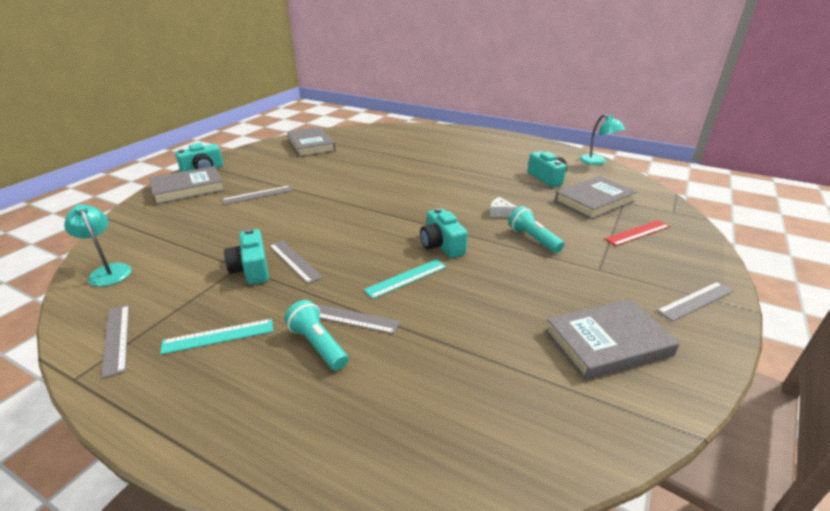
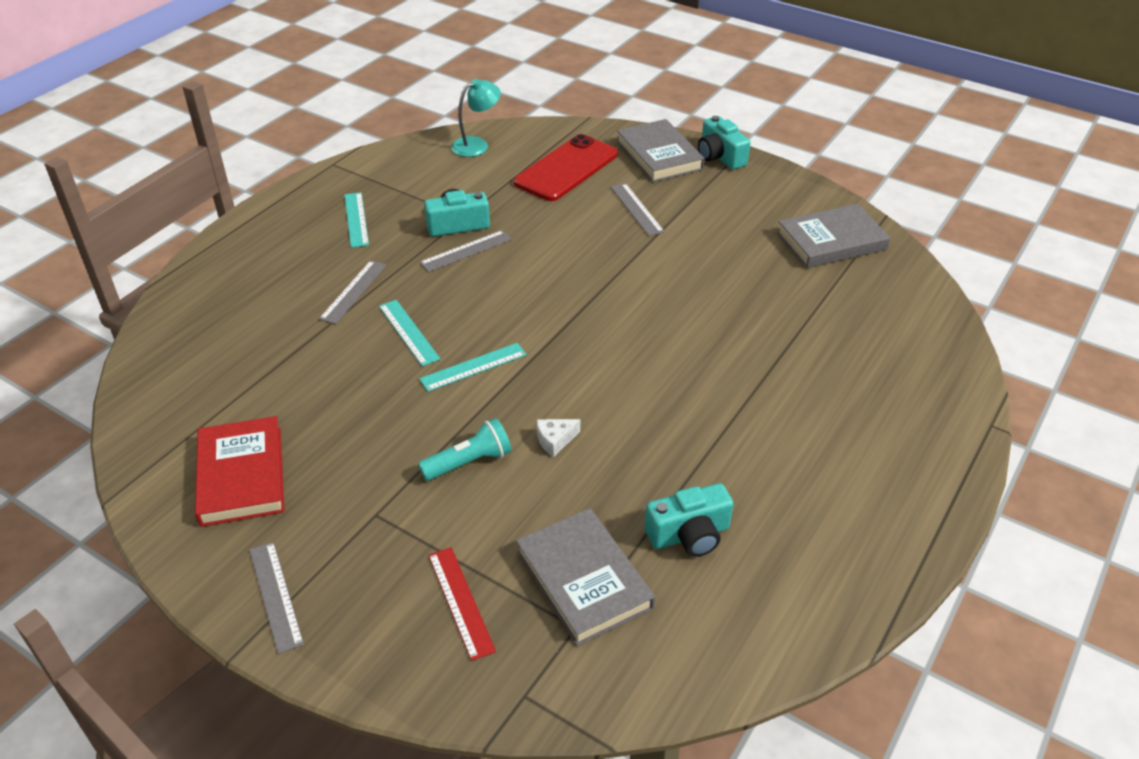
camera: 95 degrees right, 10 degrees up
(116, 339) = (372, 171): grey ruler -> none
(185, 223) = (566, 169): none -> red phone
(318, 345) = (322, 274): turquoise flashlight -> none
(441, 245) = (473, 367): turquoise camera -> turquoise ruler
(500, 213) = (555, 440): white cheese -> white cheese turned 150 degrees counterclockwise
(597, 162) = (782, 653): turquoise lamp -> none
(607, 343) = (241, 475): grey book -> red book

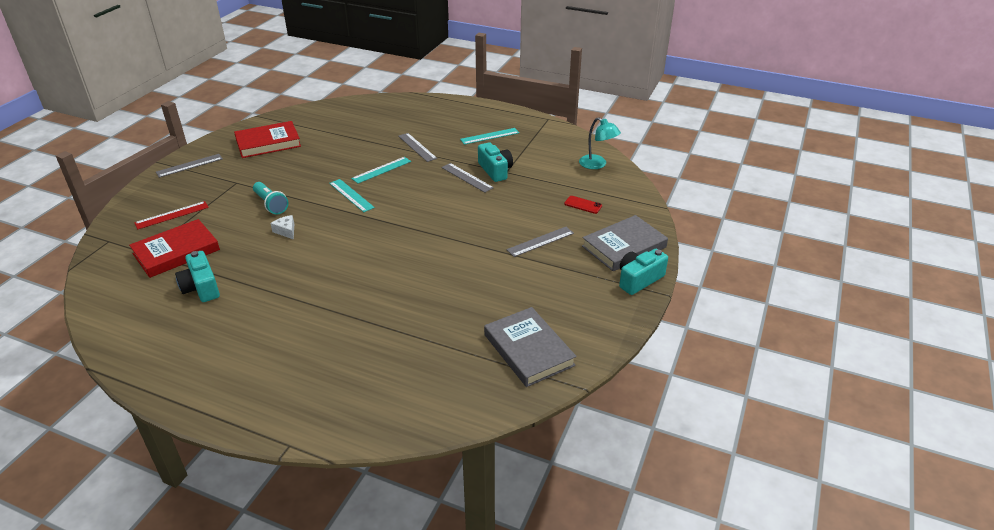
camera: 80 degrees right, 5 degrees down
(353, 291) = (417, 147): grey ruler -> grey ruler turned 45 degrees clockwise
(566, 169) = (583, 205): red phone -> red phone, size x0.41
(583, 580) = (176, 252): grey book -> red book

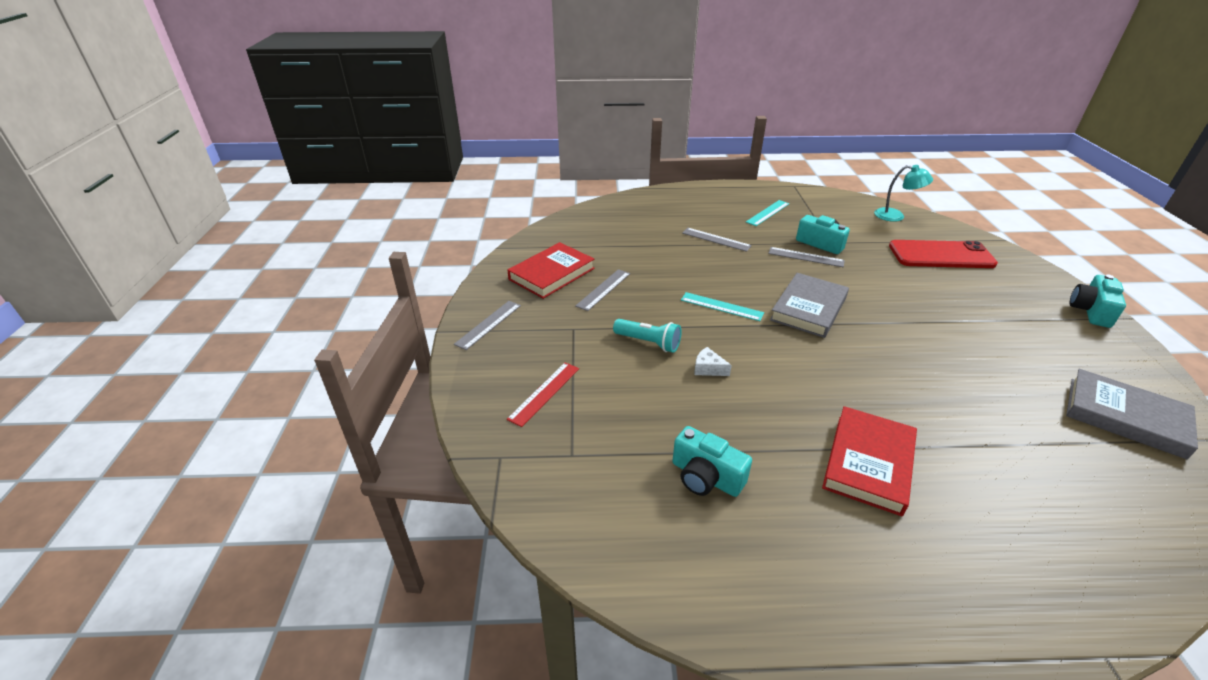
camera: 25 degrees left, 0 degrees up
(176, 252) = (612, 440): red book -> red book (868, 463)
(381, 170) = (714, 271): turquoise ruler -> none
(540, 241) = (961, 300): grey ruler -> grey ruler (603, 289)
(583, 205) = (941, 255): red phone -> red phone, size x2.45
(624, 247) = (1031, 284): grey book -> grey book (808, 308)

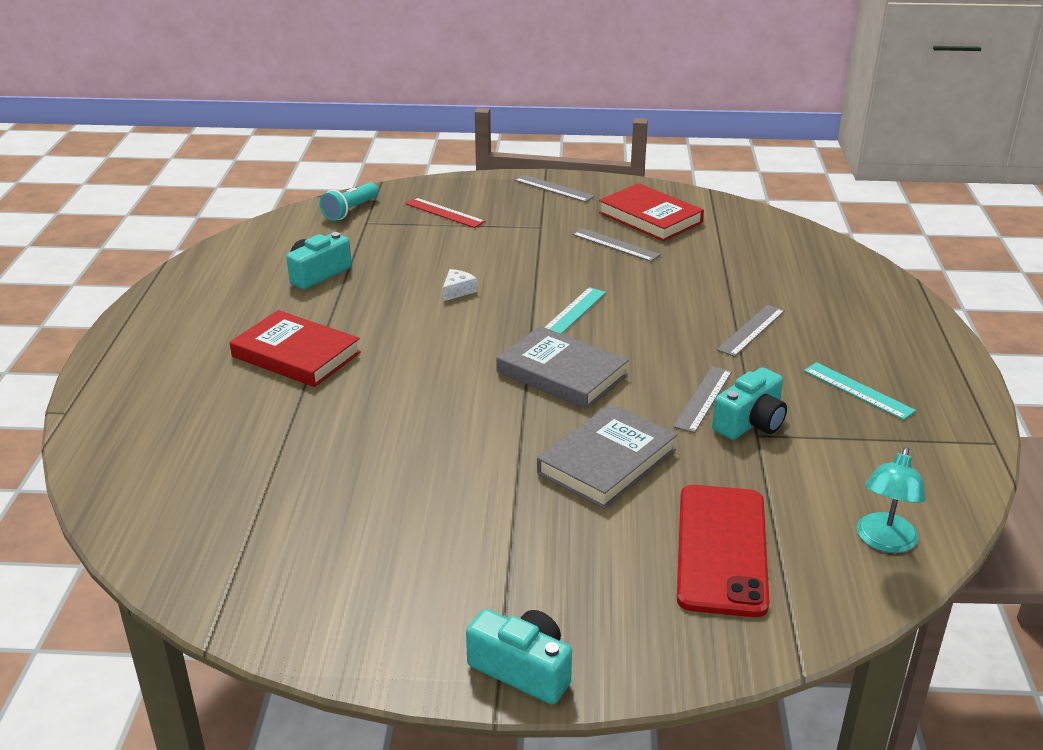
camera: 95 degrees right, 5 degrees down
(648, 343) = (508, 263): turquoise flashlight -> turquoise flashlight (350, 211)
(1125, 417) = (280, 567): grey book -> grey book (607, 461)

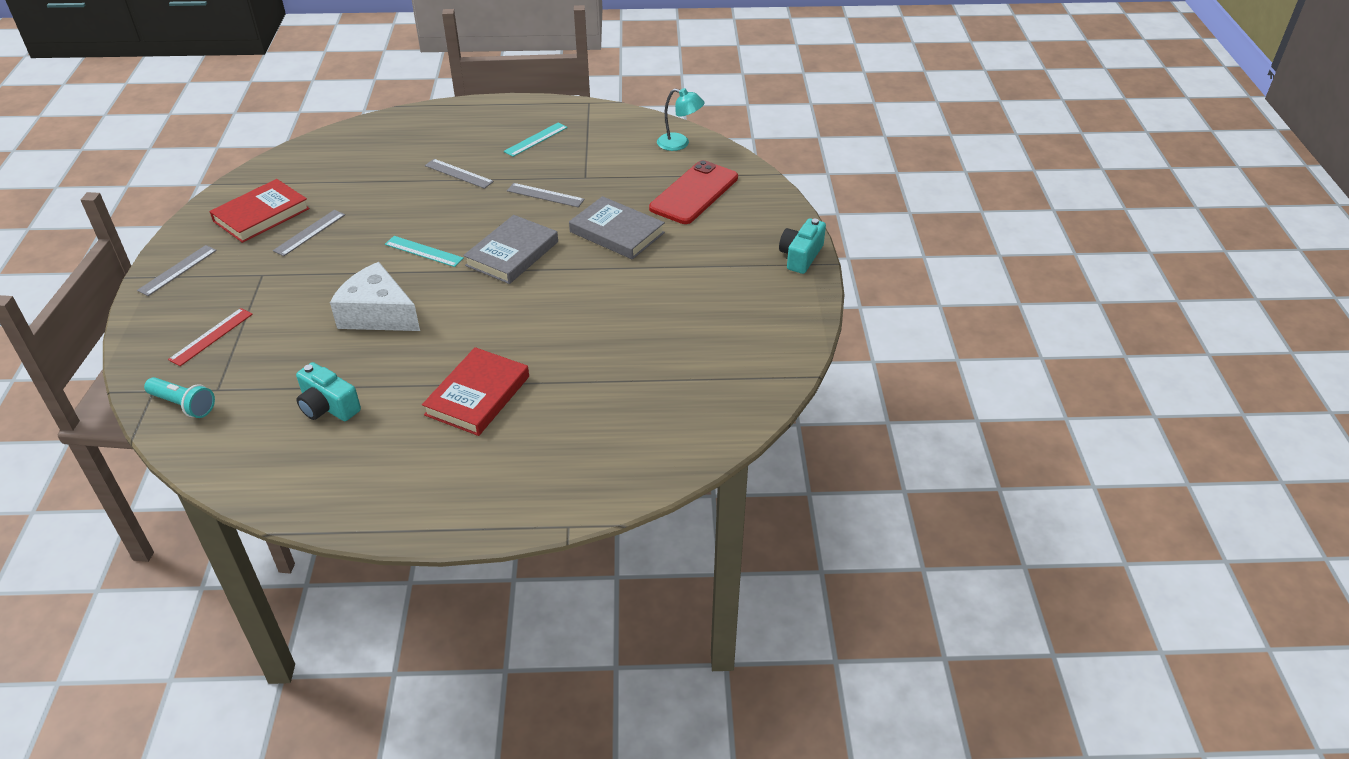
camera: 95 degrees left, 10 degrees up
(457, 291) = (378, 314): white cheese -> white cheese, size x2.45
(721, 549) = (694, 193): red phone -> red phone turned 60 degrees counterclockwise
(750, 422) = (572, 179): turquoise camera -> none

